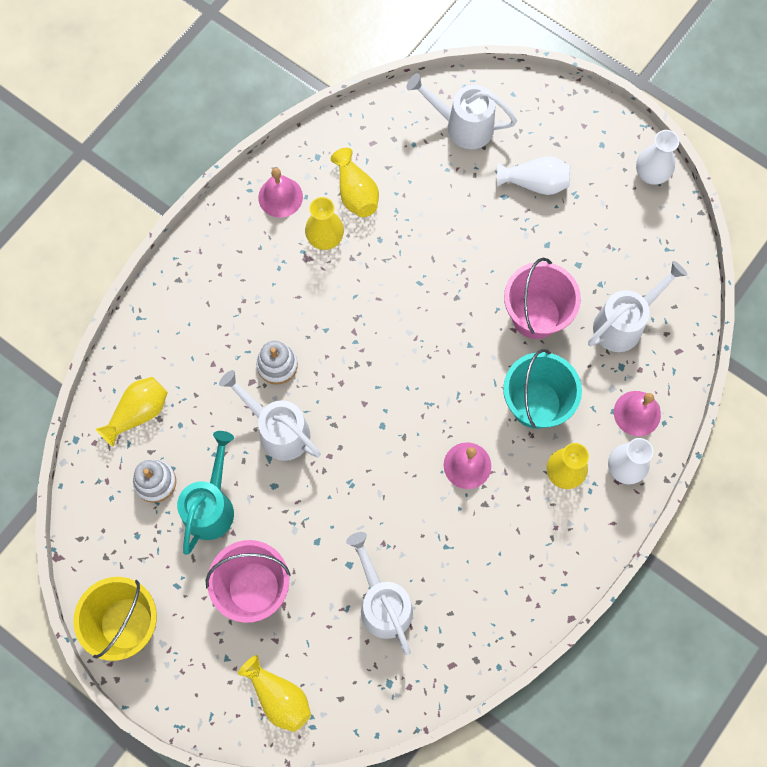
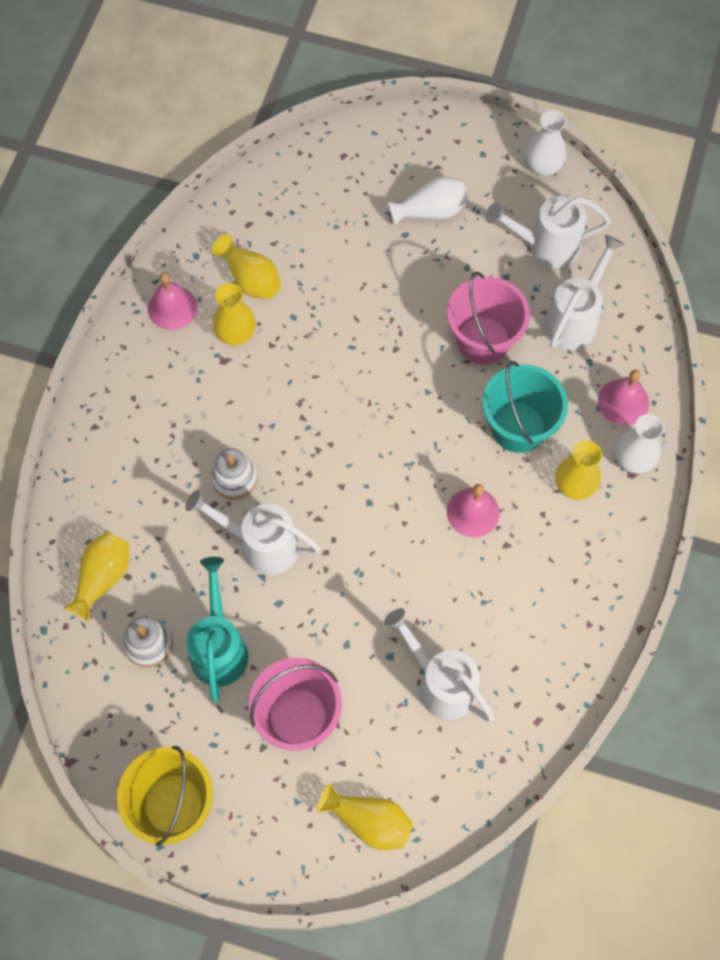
camera: 20 degrees left, 5 degrees down
(462, 126) = (335, 179): white watering can -> white watering can (545, 246)

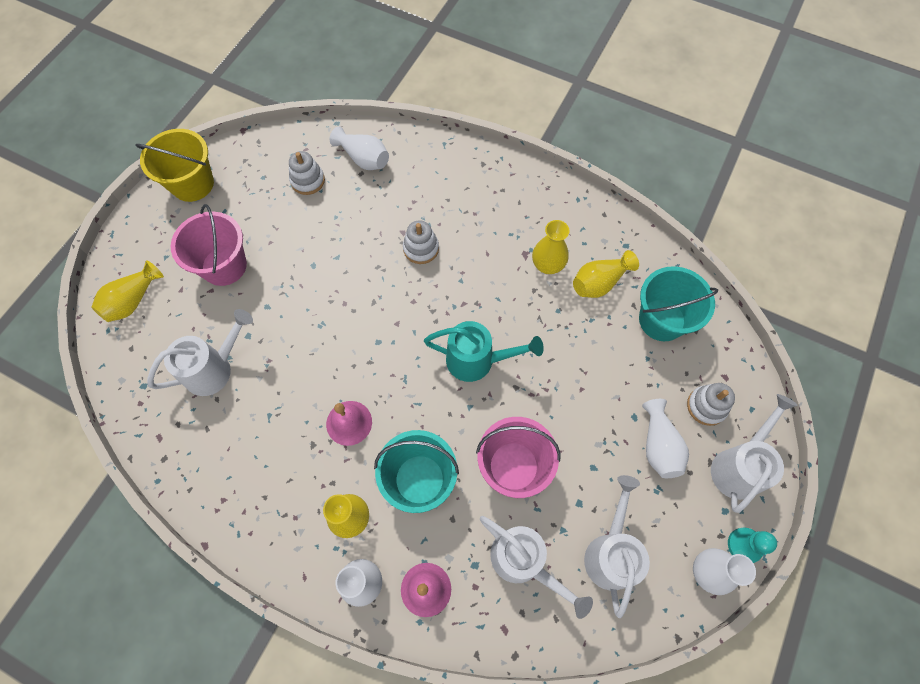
camera: 100 degrees right, 0 degrees up
(102, 578) = (364, 158): yellow vase -> white vase
(172, 308) = (578, 223): pink bell -> none
(219, 647) = (291, 223): turquoise watering can -> turquoise watering can (477, 360)
(261, 544) = (362, 259): white watering can -> white watering can (739, 466)
(287, 215) = (661, 320): none -> turquoise bucket
(379, 171) = (706, 406): none -> white stacking toy
(511, 138) = (744, 545): none -> turquoise pawn

